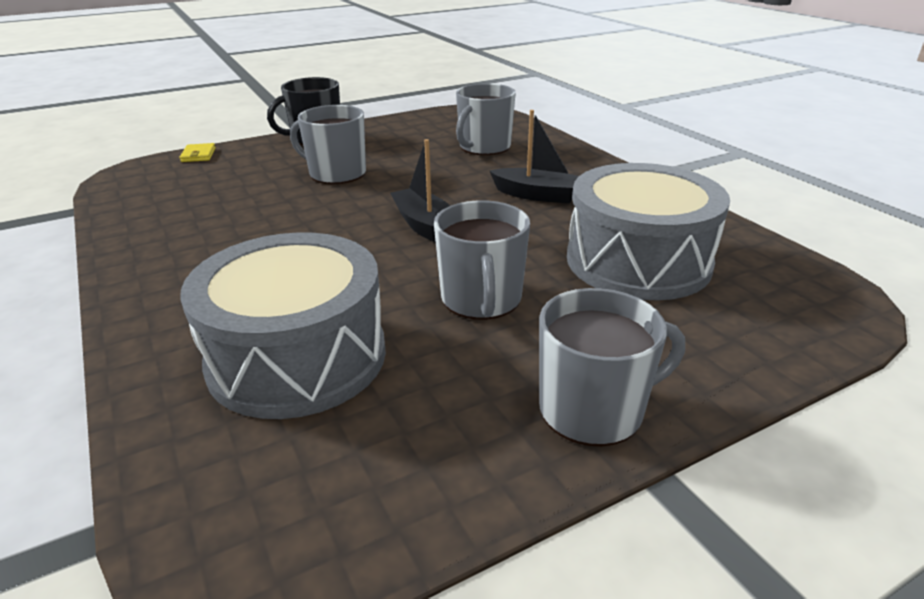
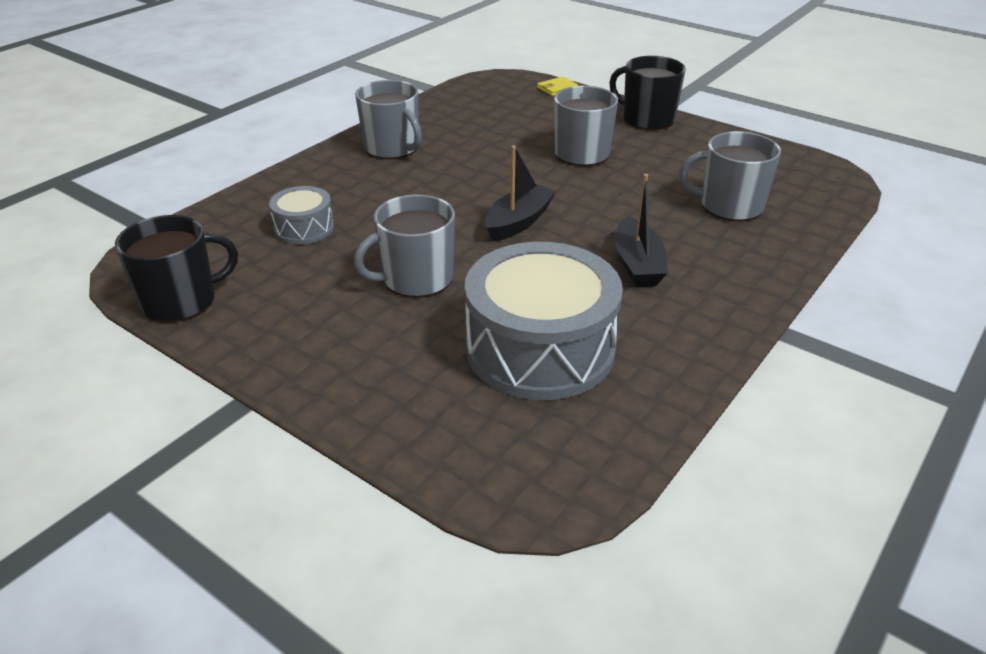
camera: 65 degrees right, 5 degrees up
(297, 357) = (304, 228): grey drum -> grey drum, size x0.48
(385, 511) = (181, 301): none -> black mug
(593, 409) = (299, 359): grey mug -> grey mug (392, 148)

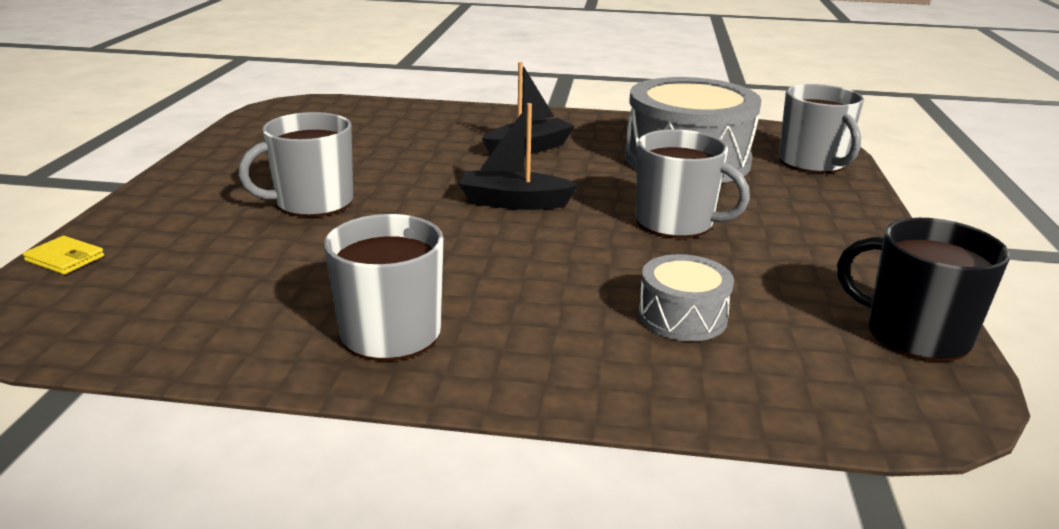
camera: 120 degrees left, 10 degrees down
(647, 119) = (180, 185): black mug -> none
(729, 206) = (387, 131): grey mug -> grey mug (813, 163)

